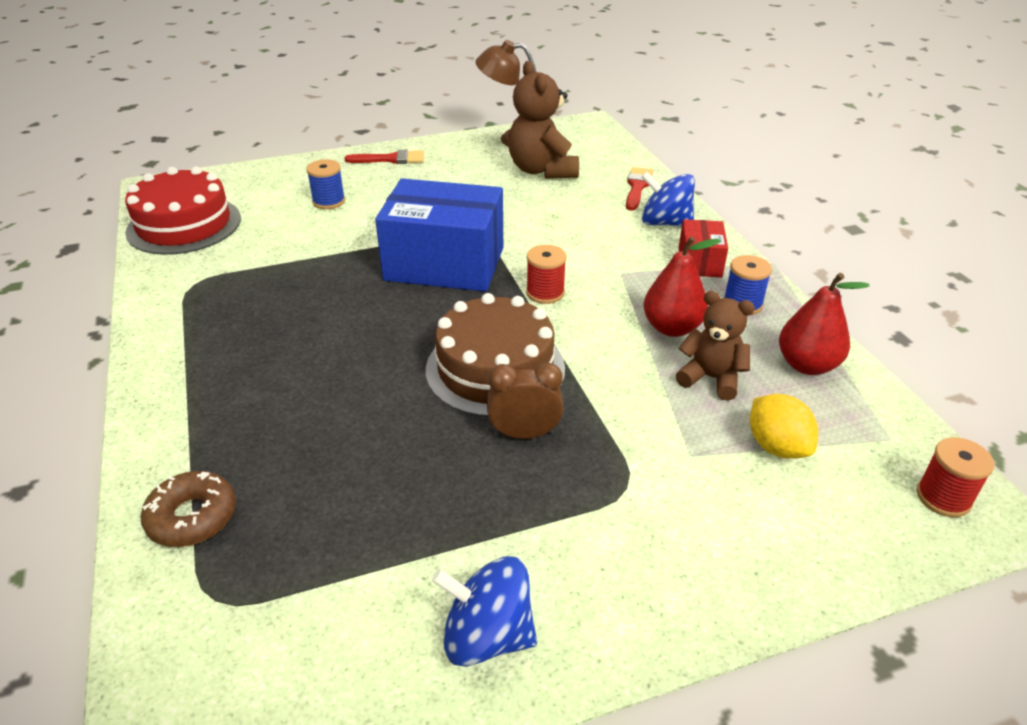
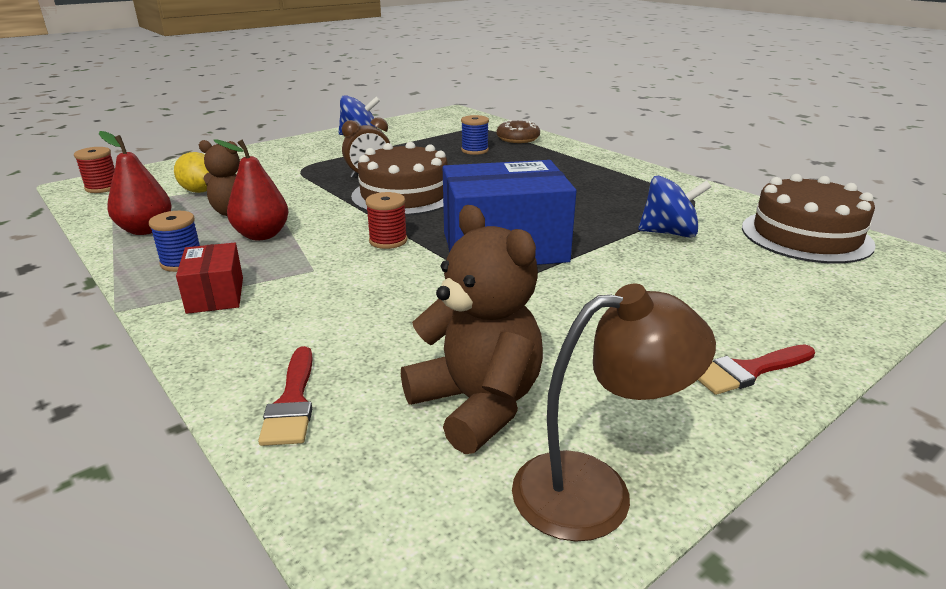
camera: 160 degrees right, 10 degrees down
(184, 225) = (806, 236): red cake -> brown cake
(329, 201) = (716, 285): blue spool -> blue spool (474, 150)
(665, 223) = (251, 340): blue spinning top -> blue spinning top (669, 233)

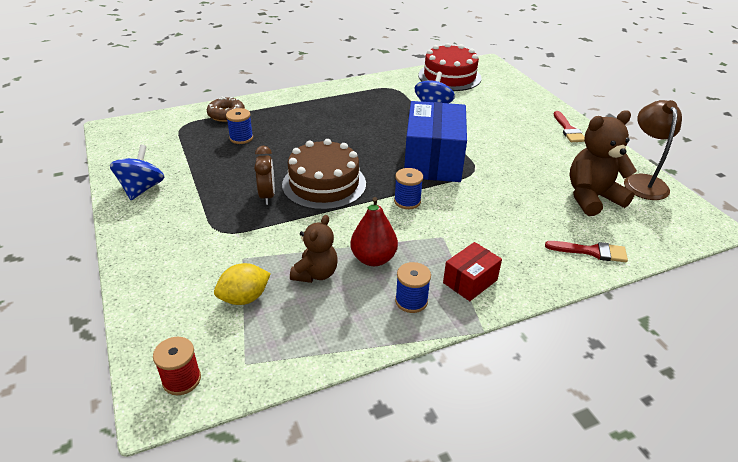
camera: 75 degrees left, 10 degrees up
(146, 230) = (332, 329): red pear -> none
(215, 295) = (470, 281): red box -> red box turned 45 degrees counterclockwise
(388, 241) = (407, 201): red spool -> blue spool
(806, 236) = (449, 76): brown cake -> red cake

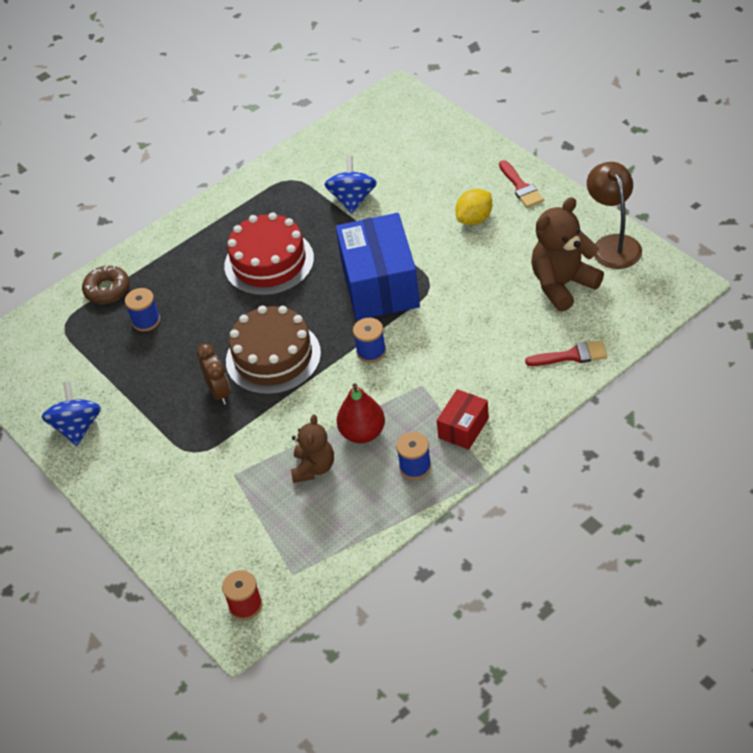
camera: 10 degrees left, 10 degrees up
(244, 298) = (258, 515): yellow lemon -> yellow lemon (474, 219)
(449, 76) = (355, 135): red cake -> red cake (269, 262)

